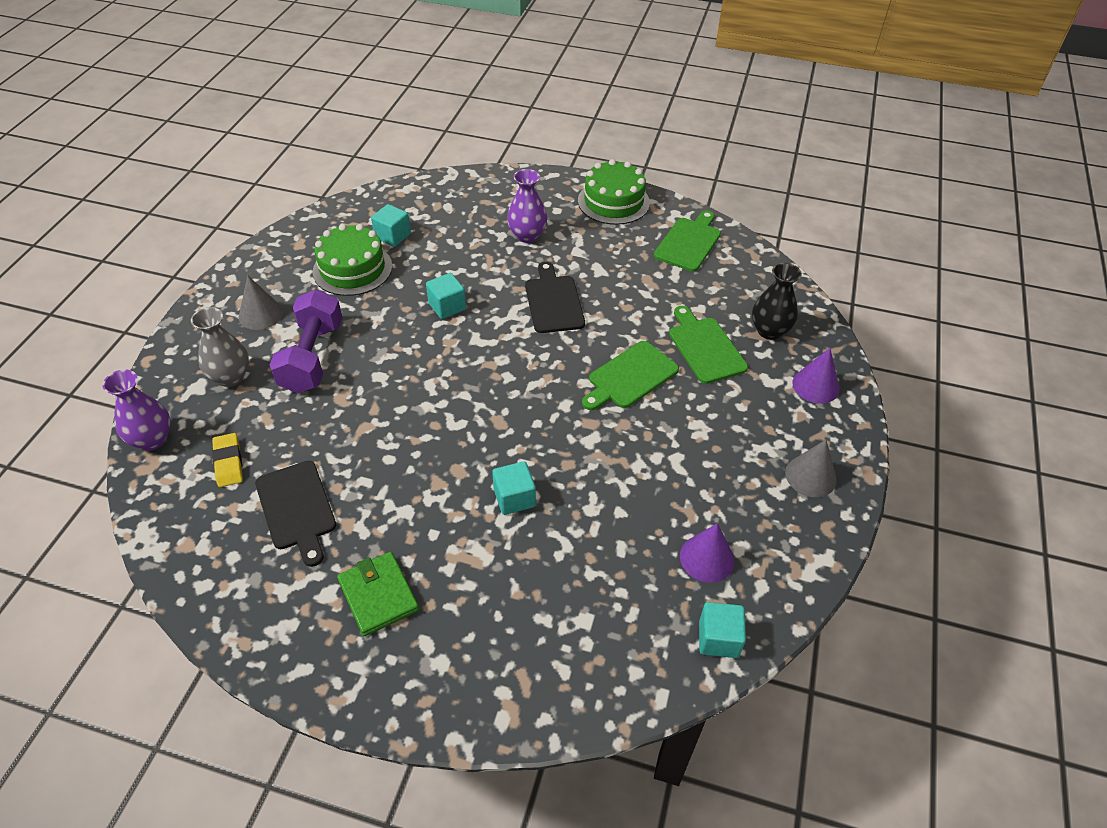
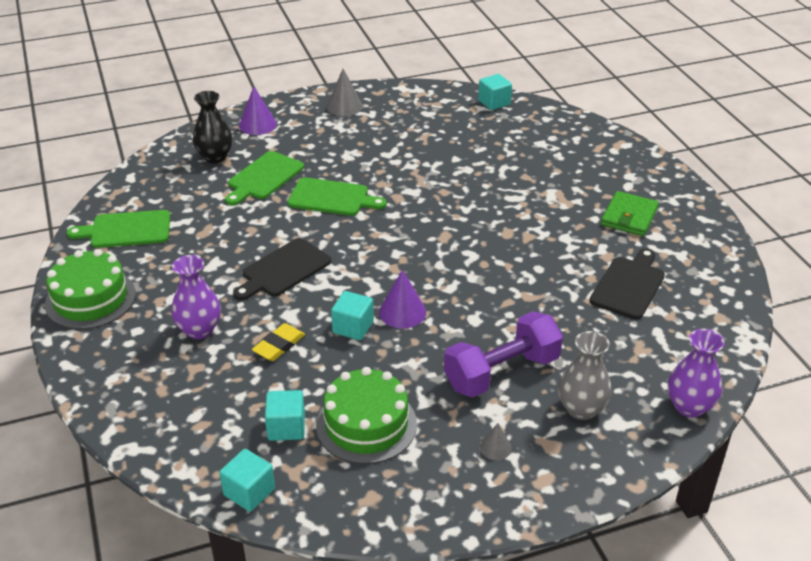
camera: 125 degrees left, 10 degrees down
(228, 462) = (646, 345): yellow eraser -> yellow eraser (279, 345)
(261, 314) = (495, 447): grey cone -> grey cone, size x0.58
(514, 498) = (497, 200): turquoise cube -> turquoise cube (249, 492)
(707, 558) = (449, 120): purple cone -> purple cone (402, 312)

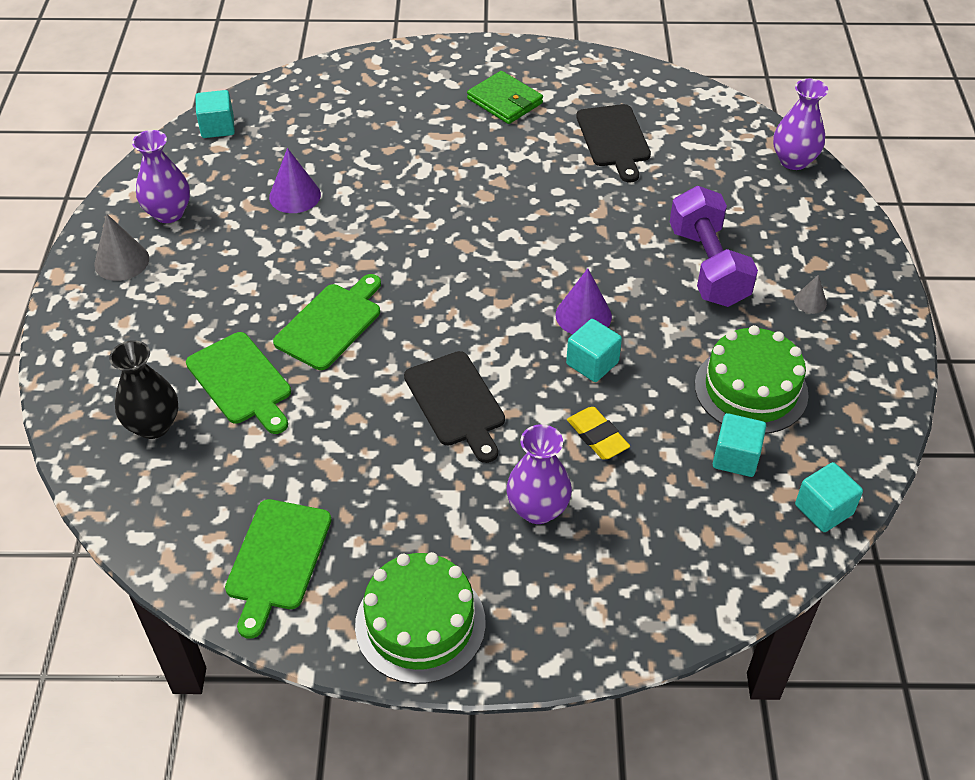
camera: 70 degrees left, 10 degrees up
(257, 124) = (100, 361): purple cone -> purple cone (295, 196)
(397, 109) = (168, 213): none -> purple vase
(581, 409) = (776, 228): grey vase -> none
(628, 285) = (614, 139): black cutting board -> black cutting board turned 150 degrees counterclockwise

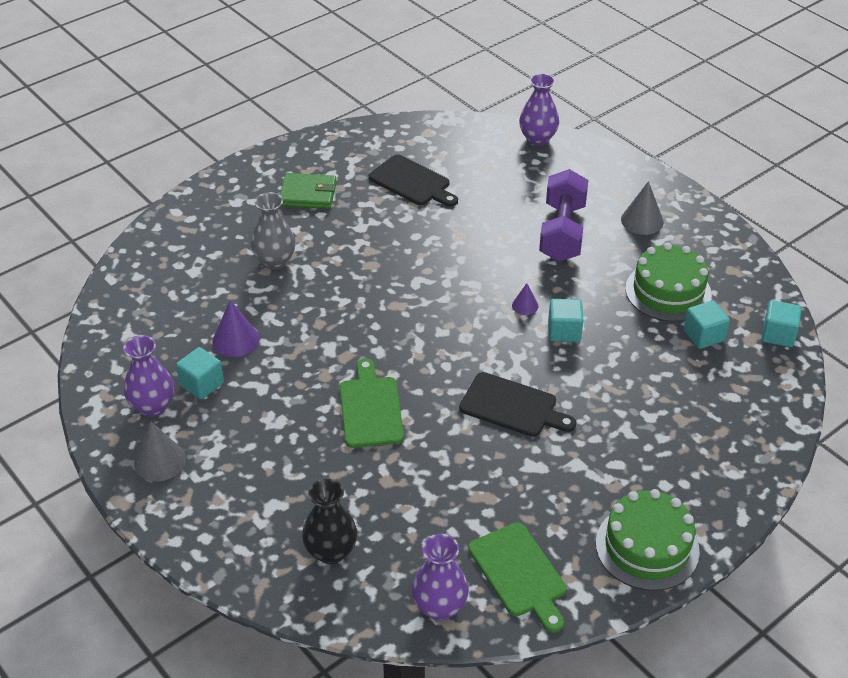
camera: 40 degrees left, 5 degrees down
(217, 127) = (111, 324): turquoise cube -> turquoise cube (202, 384)
(241, 381) = (356, 484): green cutting board -> none
(406, 146) = (275, 261): none -> grey vase
(537, 509) = (634, 436): purple vase -> purple vase (439, 607)
(583, 315) = (525, 305): purple cone -> purple cone, size x0.58
(597, 436) = (617, 372): yellow eraser -> none
(708, 266) = (562, 232): purple dumbbell -> purple dumbbell turned 60 degrees clockwise
(810, 301) = (642, 220): grey cone -> grey cone, size x1.72

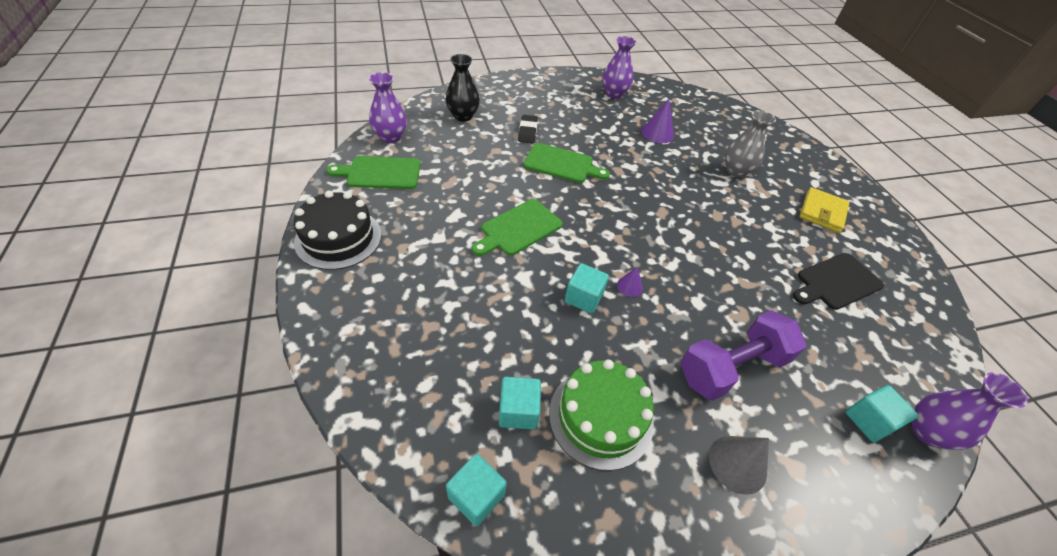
camera: 110 degrees right, 5 degrees up
(160, 461) = (570, 86): grey cone -> none
(202, 384) = (623, 112): turquoise cube -> turquoise cube (869, 421)
(308, 194) = (822, 212): green wallet -> yellow wallet
(321, 466) = (527, 131): none -> black eraser
(512, 406) = (518, 229): black cutting board -> green cutting board
(562, 232) = (732, 367): purple dumbbell -> purple dumbbell turned 60 degrees counterclockwise
(647, 547) = (338, 238): green cake -> black cake

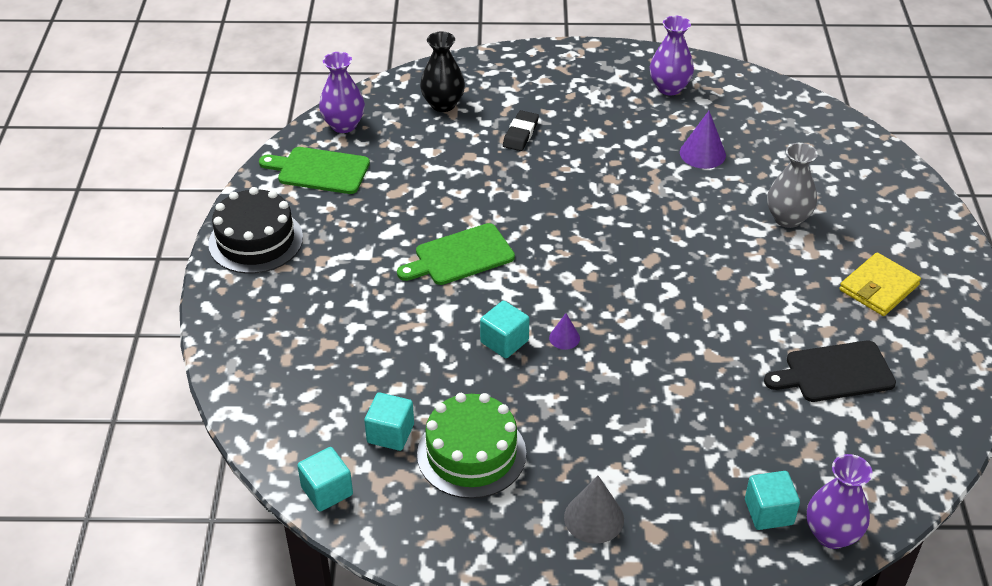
camera: 20 degrees right, 5 degrees down
(562, 164) = (547, 183): green cutting board -> none
(732, 367) = (640, 436): purple dumbbell -> none

